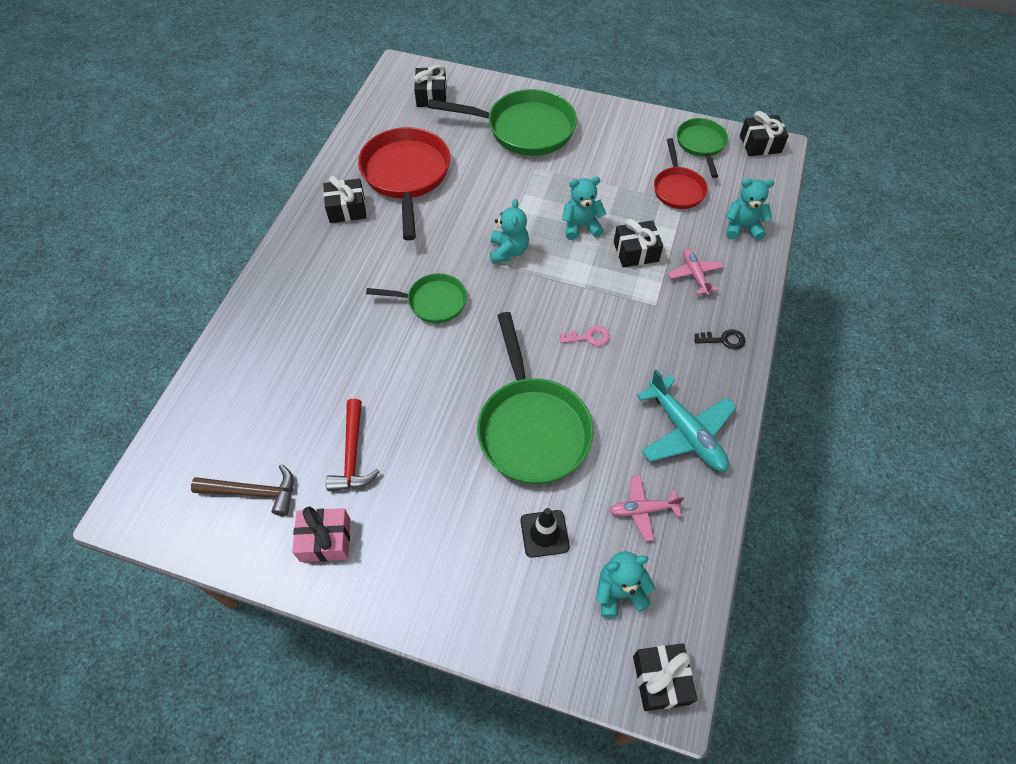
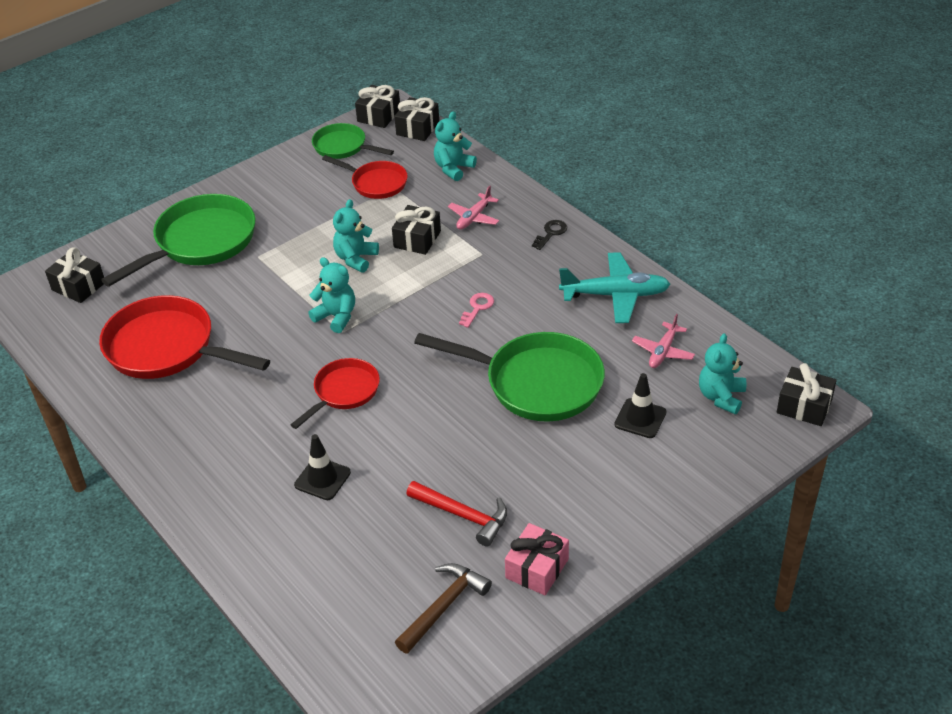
camera: 55 degrees left, 15 degrees down
(337, 340) = (322, 479): none -> black traffic cone
(347, 209) = (162, 410): black gift -> black gift (417, 128)
(433, 302) = (344, 392): green pan -> red pan
(694, 274) = (474, 217): pink plane -> pink plane turned 75 degrees counterclockwise

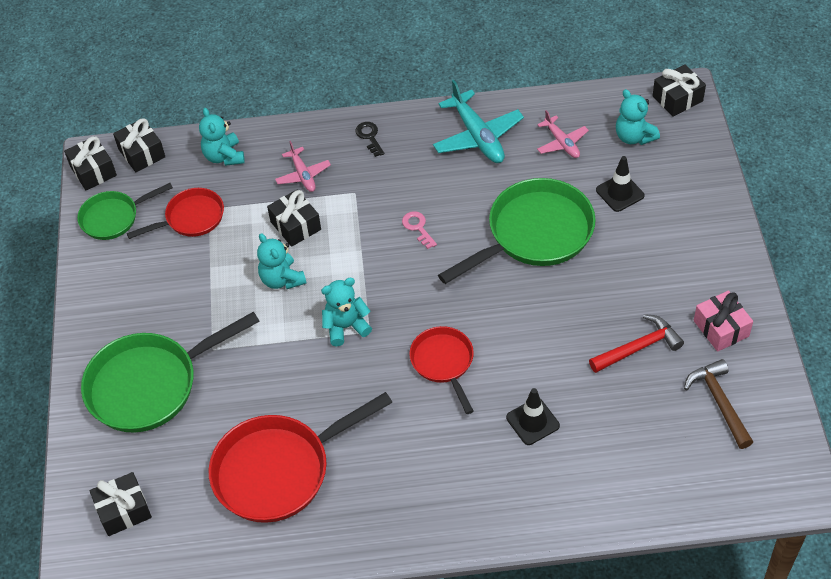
camera: 55 degrees left, 10 degrees up
(200, 242) = (150, 385): green pan -> green pan turned 105 degrees counterclockwise
(615, 295) = (477, 136): turquoise plane -> turquoise plane turned 120 degrees clockwise

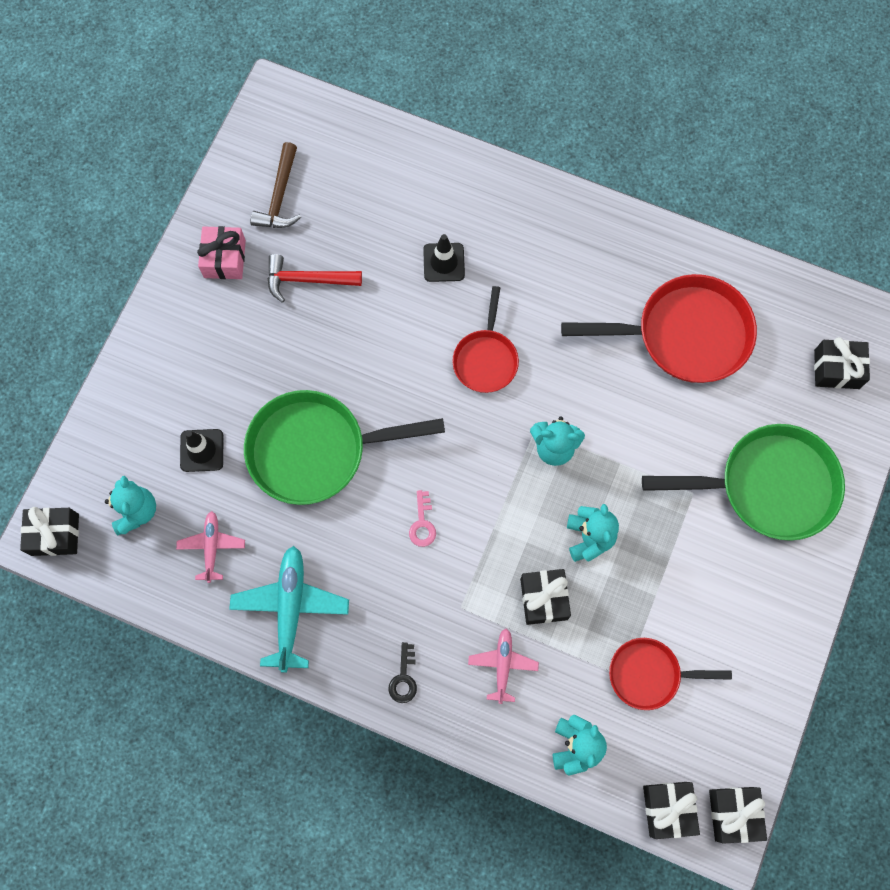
camera: 155 degrees left, 20 degrees up
(113, 217) = (733, 726): green pan -> none

